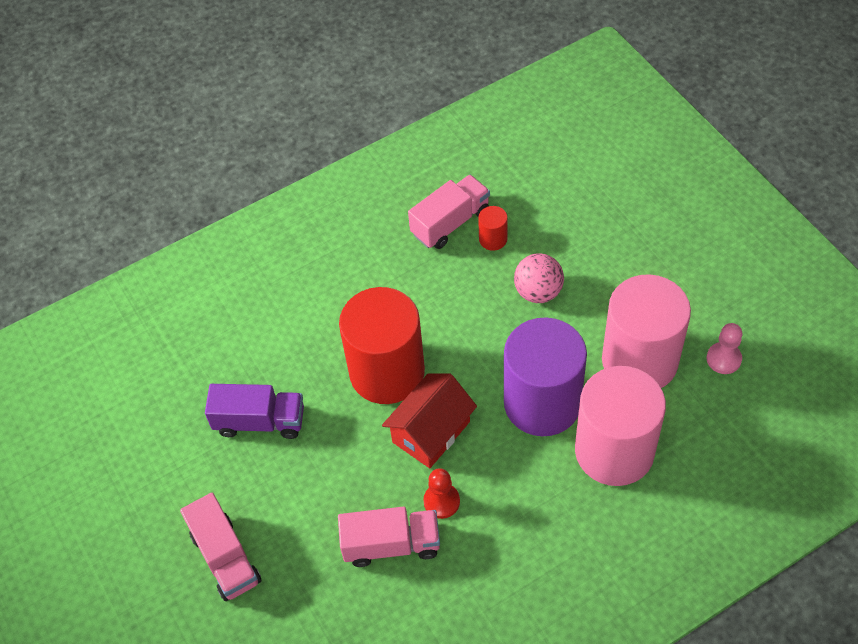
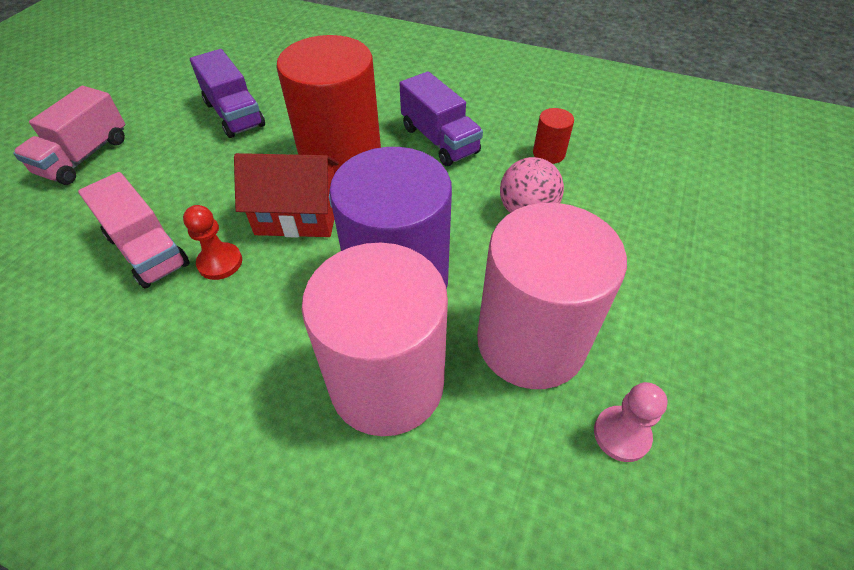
camera: 50 degrees right, 5 degrees down
(420, 296) = (439, 140): none -> purple truck
(450, 223) = (534, 121): pink truck -> none

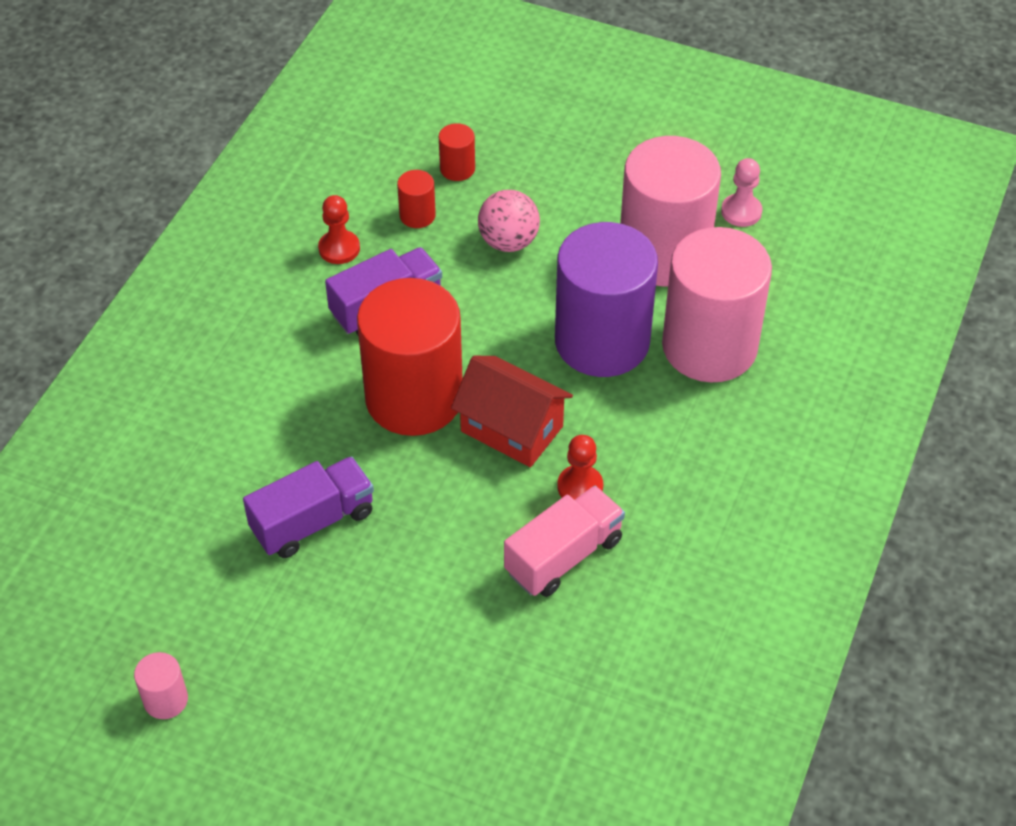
camera: 90 degrees left, 0 degrees up
(84, 156) = (394, 675): pink truck -> none
(121, 68) = (165, 700): none -> pink cylinder
(297, 216) = (511, 429): red house -> red house turned 60 degrees counterclockwise
(502, 114) = (339, 248): none -> red pawn
(615, 176) = (457, 169): none -> red cylinder

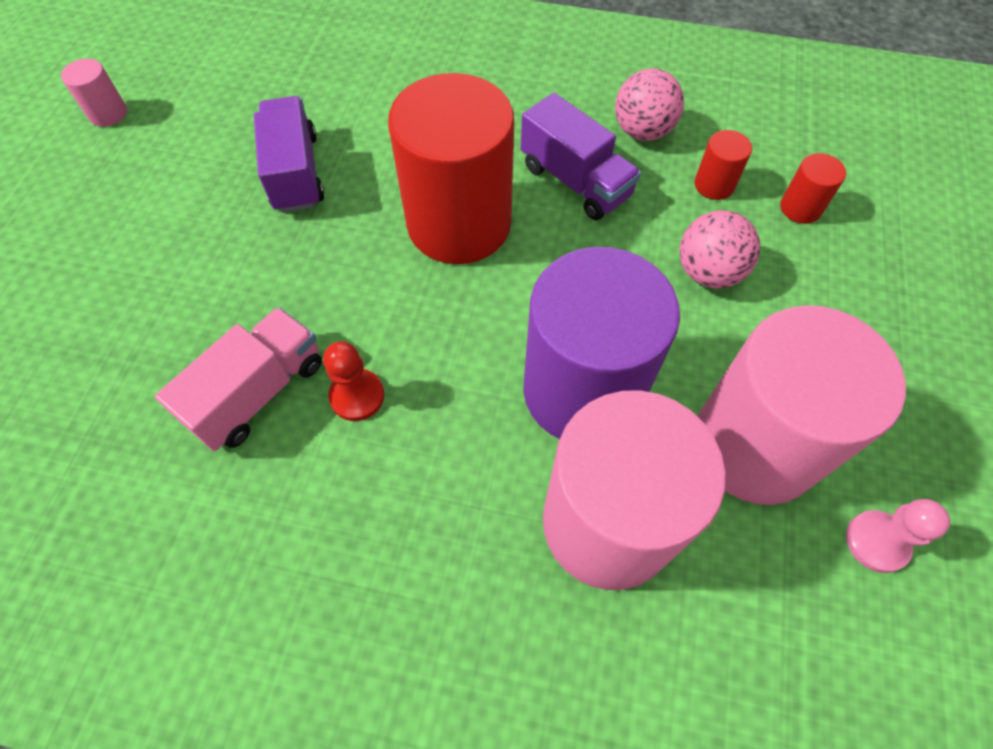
camera: 80 degrees right, 10 degrees up
(313, 521) = (295, 173): purple truck -> purple truck turned 150 degrees counterclockwise
(339, 248) = (642, 131): red pawn -> pink ball
(511, 429) = (431, 316): red house -> none
(564, 556) = (258, 392): pink truck -> pink truck turned 90 degrees counterclockwise

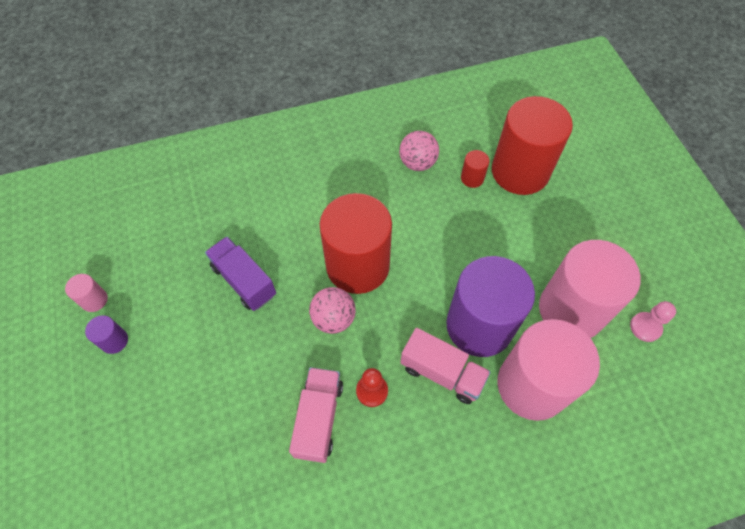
camera: 30 degrees left, 0 degrees up
(92, 169) = (114, 341): none -> purple cylinder
(477, 426) = (442, 373): none -> pink truck
(575, 181) = (402, 210): purple truck -> none
(708, 272) = (498, 230): pink ball -> pink ball (333, 319)
(800, 208) = (520, 171): red cylinder -> red cylinder, size x2.49

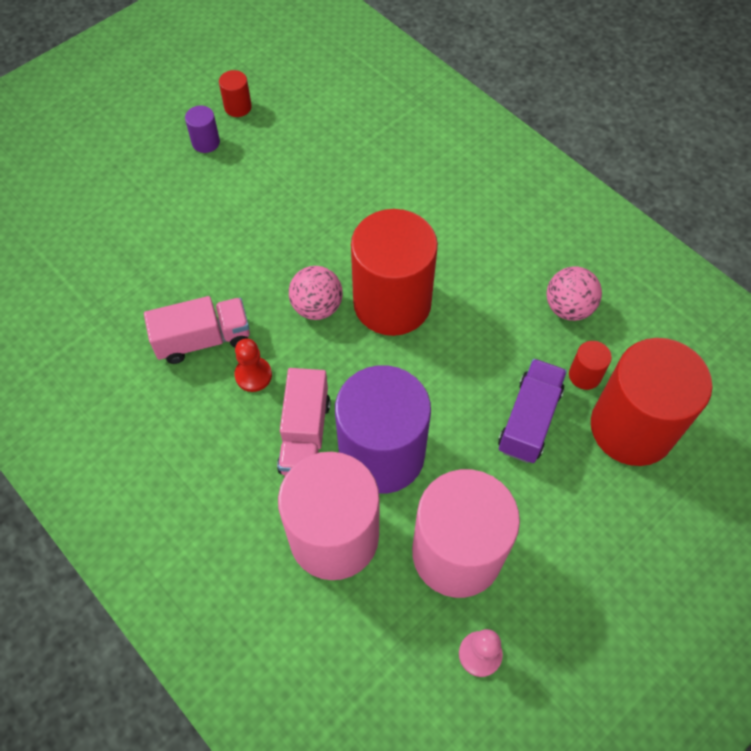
camera: 65 degrees right, 0 degrees up
(94, 300) = (238, 107): pink cylinder -> red cylinder
(244, 281) = (319, 210): purple truck -> purple truck (529, 420)

